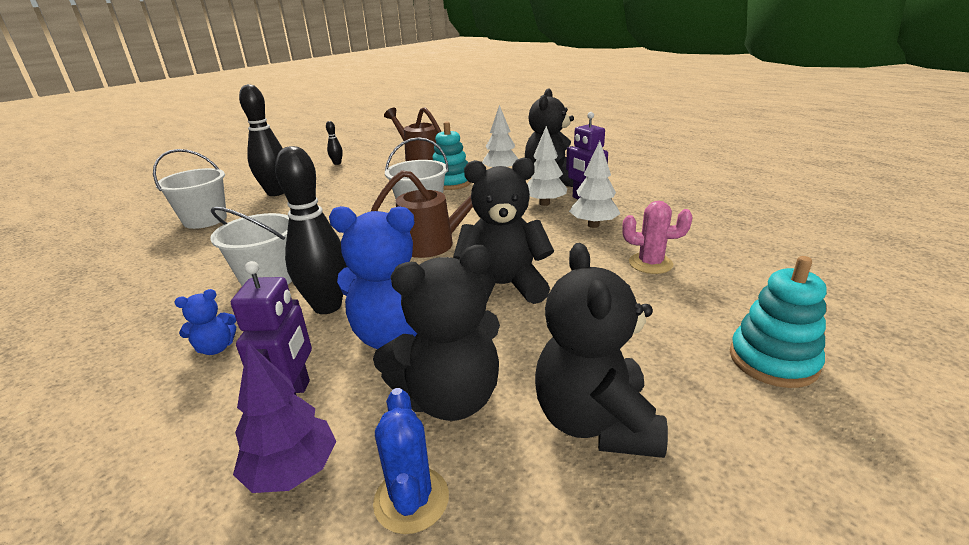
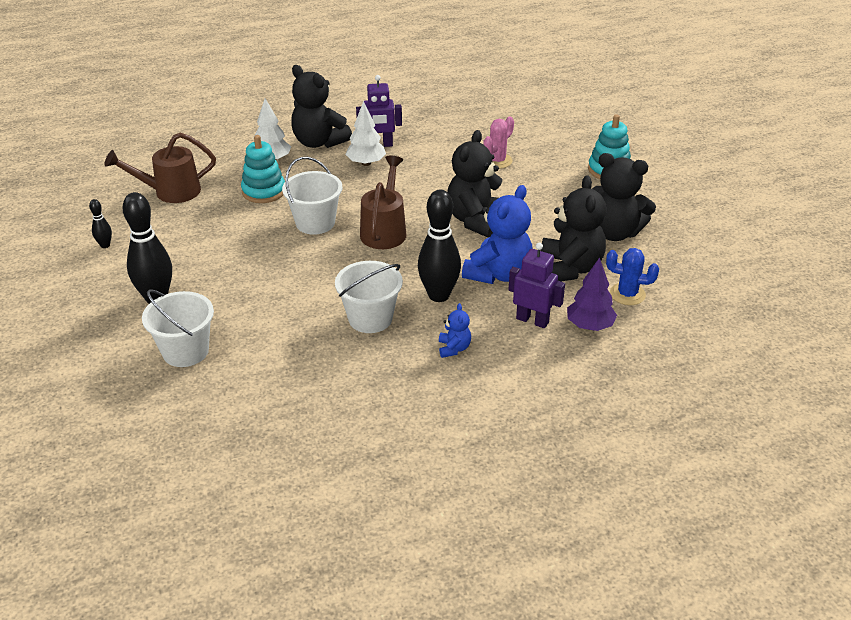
camera: 65 degrees left, 10 degrees up
(593, 225) = (425, 158): white tree -> none

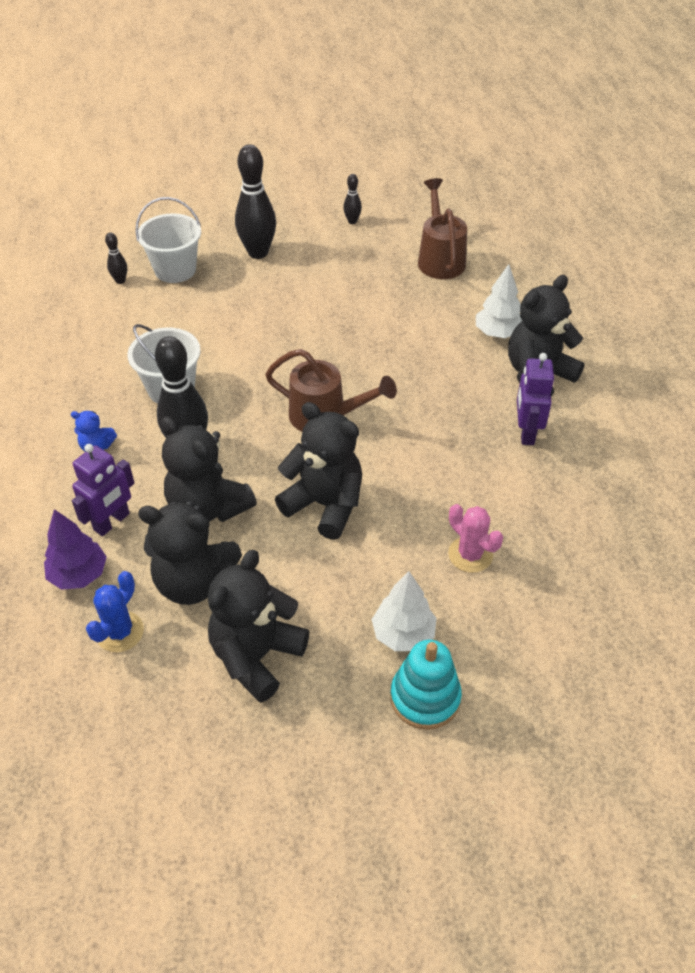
camera: 100 degrees right, 10 degrees up
(205, 389) = (120, 281): none -> black bowling pin
(263, 191) = (429, 324): turquoise stacking toy -> none
(315, 223) = (355, 361): white bucket -> none
(366, 163) = (480, 414): white tree -> white tree (403, 634)
(498, 274) = (208, 507): blue teddy bear -> black teddy bear

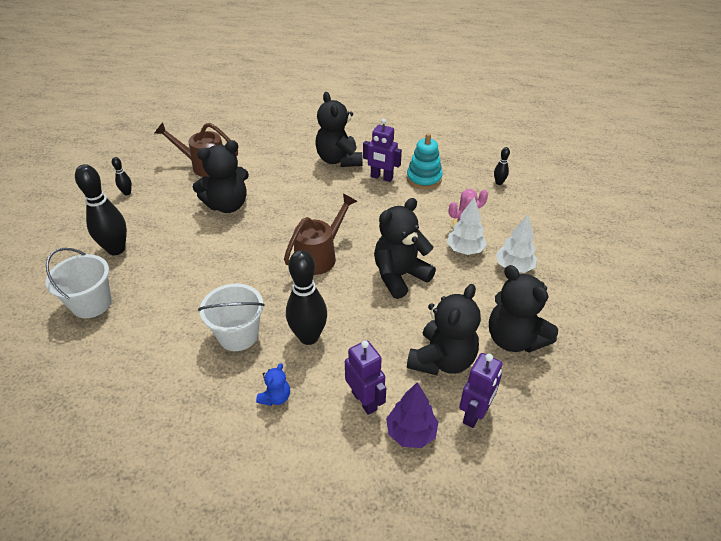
camera: 70 degrees left, 5 degrees down
(120, 281) = (72, 344): black bowling pin -> black bowling pin (499, 183)
(120, 632) = (474, 414): blue cactus -> purple robot
(208, 507) = (375, 337): black teddy bear -> black teddy bear (227, 205)
(425, 697) = (559, 270): turquoise stacking toy -> turquoise stacking toy (424, 178)
(497, 333) = (293, 164): white tree -> white tree (465, 250)

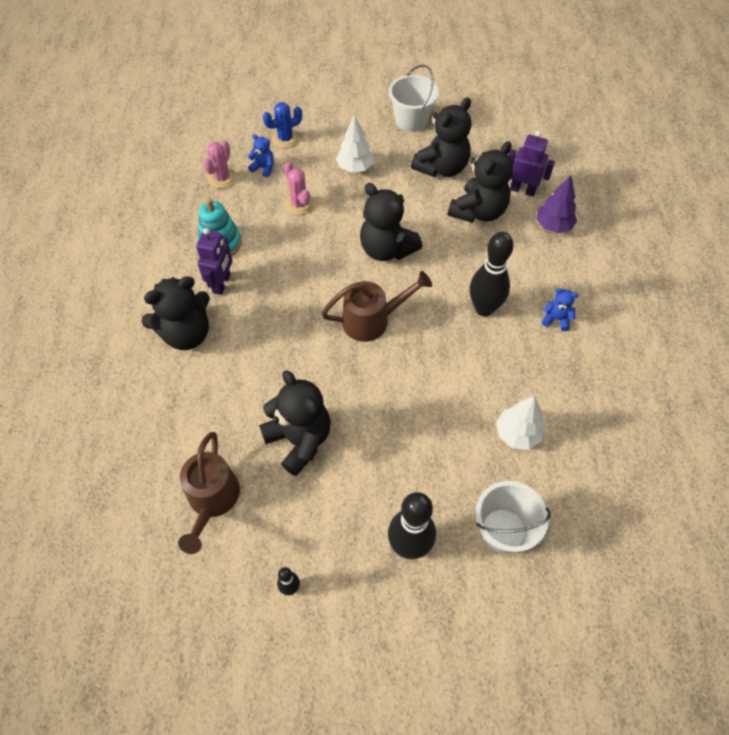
camera: 100 degrees left, 15 degrees up
(238, 335) = (500, 367): white bucket -> white bucket (411, 120)
(320, 256) = (372, 320): brown watering can -> brown watering can turned 135 degrees clockwise
(364, 400) = (536, 257): purple robot -> none
(442, 360) = (478, 212): black teddy bear -> black teddy bear turned 105 degrees clockwise
(465, 250) = (338, 202): white tree -> white tree (517, 434)
(499, 183) = (222, 178): black bowling pin -> pink cactus
(512, 207) = (263, 168): none -> blue teddy bear
(553, 223) = (285, 139): none -> blue cactus

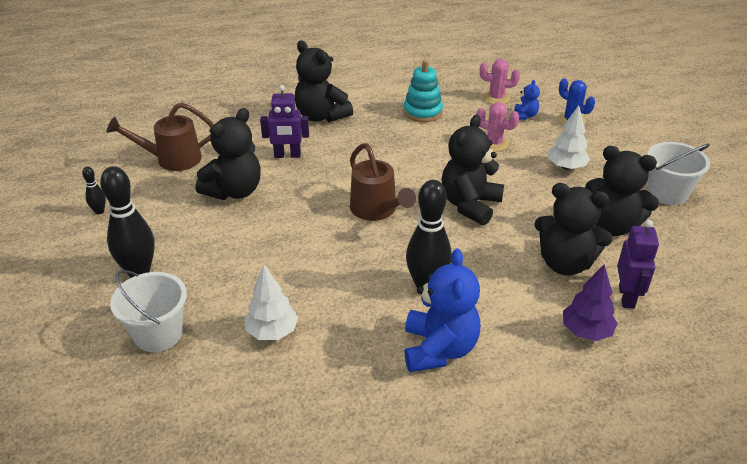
camera: 75 degrees right, 20 degrees down
(222, 284) = (379, 122): purple robot -> purple robot (287, 155)
(299, 204) = (494, 143): pink cactus -> pink cactus turned 75 degrees clockwise
(556, 319) = (439, 349): blue teddy bear -> blue teddy bear, size x2.13

